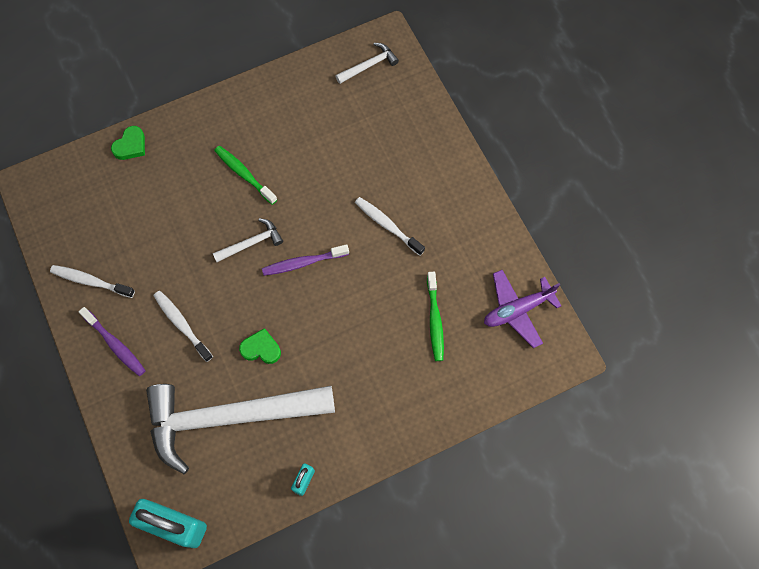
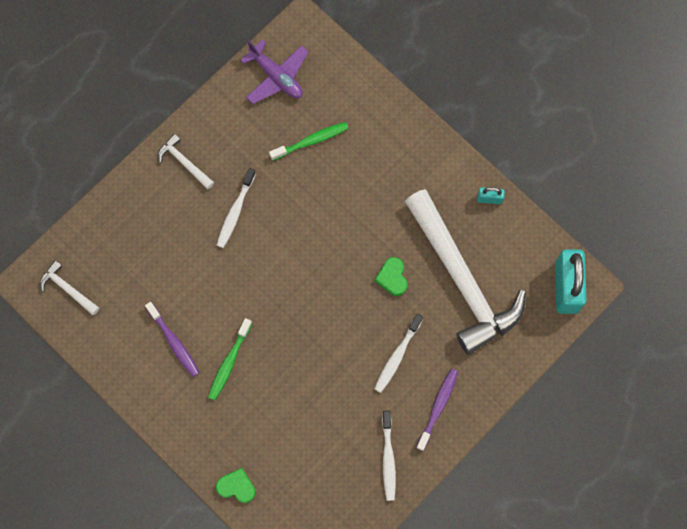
camera: 110 degrees left, 5 degrees up
(251, 243) = (297, 327): white hammer -> white hammer (184, 162)
(303, 263) = (299, 273): purple toothbrush -> purple toothbrush (174, 342)

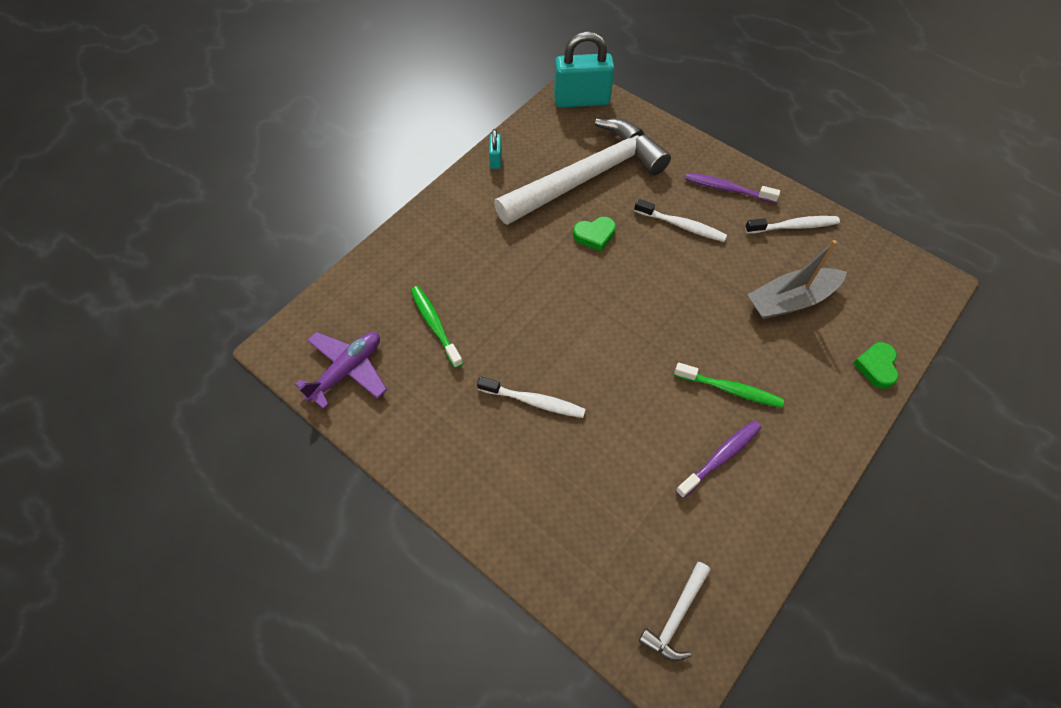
camera: 95 degrees left, 15 degrees down
(184, 162) = (470, 472): white hammer -> none
(307, 433) = (790, 300): none -> grey boat

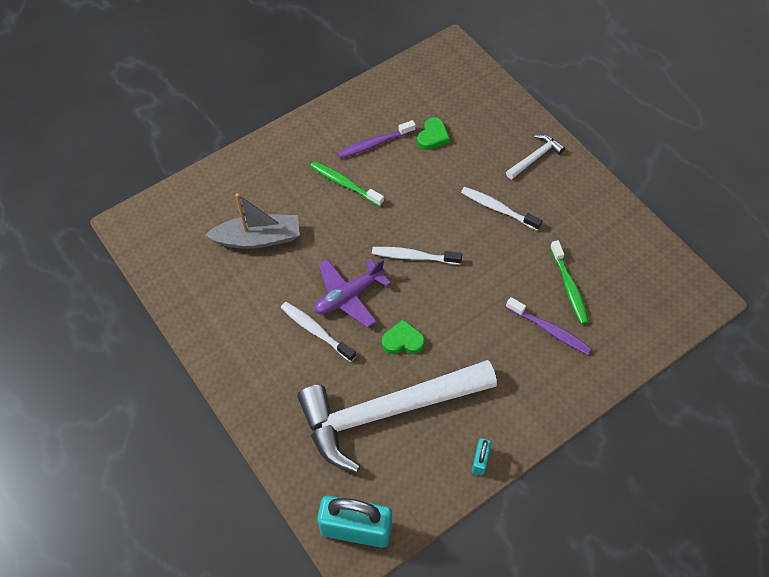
camera: 165 degrees left, 0 degrees up
(347, 371) = (646, 265): purple plane -> purple plane (348, 296)
(676, 616) = (441, 73): white hammer -> white hammer (535, 157)
(727, 189) = (251, 361): purple toothbrush -> purple toothbrush (550, 330)
(794, 226) = (212, 305): white toothbrush -> white toothbrush (413, 256)
(876, 366) = (225, 174): green heart -> green heart (432, 136)

